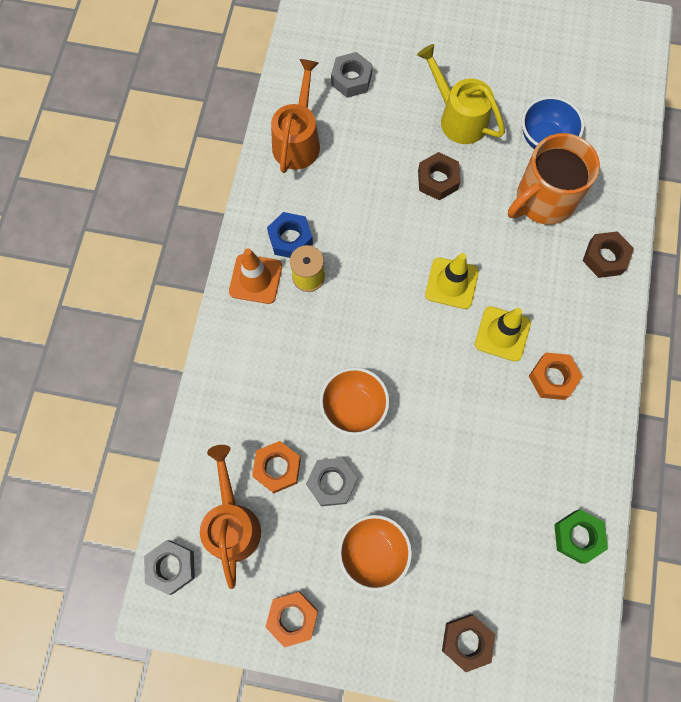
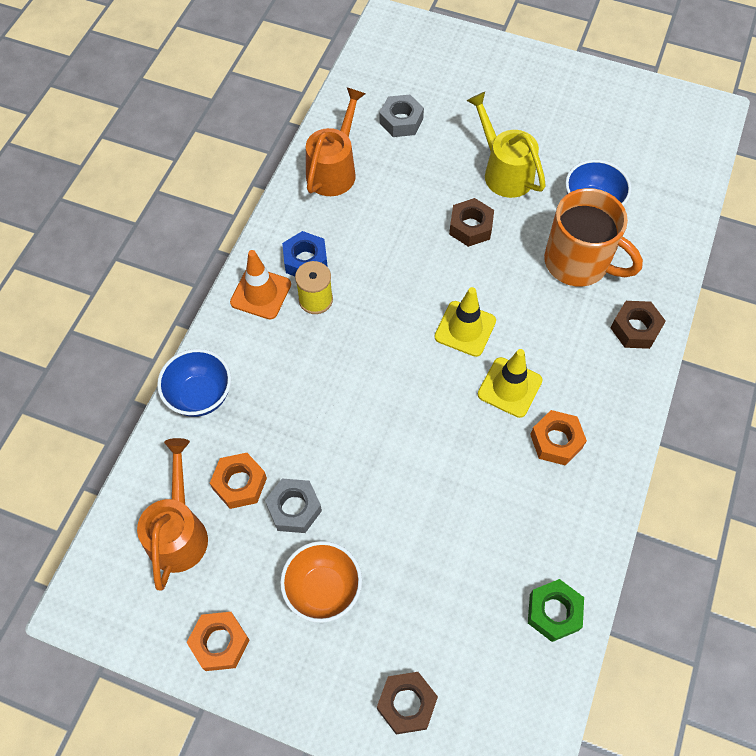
camera: 10 degrees right, 10 degrees down
(171, 567) = (103, 566): grey nut -> none
(222, 390) = (200, 396): none -> blue bowl
(354, 407) = (335, 436): orange bowl -> none
(543, 200) = (578, 263): orange mug -> orange mug turned 120 degrees counterclockwise

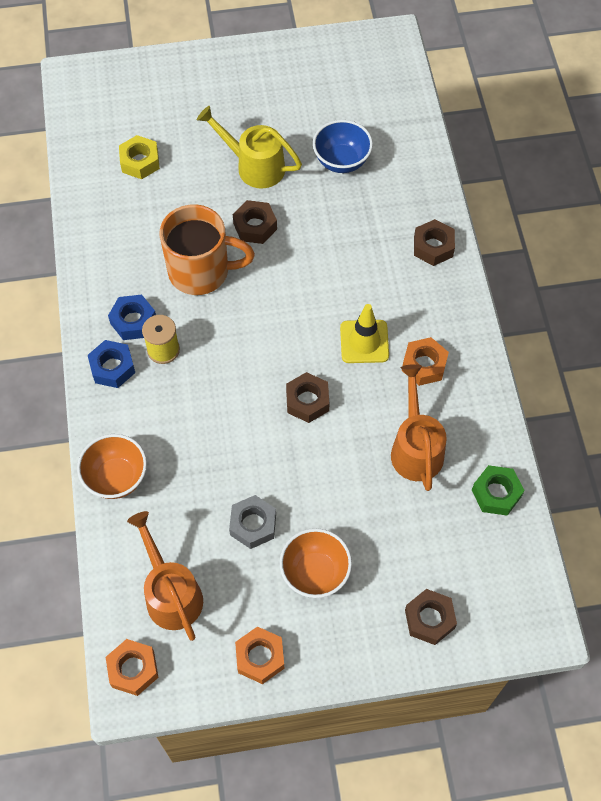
camera: 30 degrees left, 0 degrees up
(200, 396) = (116, 478): blue bowl -> orange bowl
(240, 483) = (196, 529): orange nut -> orange nut (133, 669)
(261, 293) = (112, 367): orange traffic cone -> blue nut
(334, 169) = (108, 231): orange watering can -> orange watering can (416, 447)
(401, 121) = (140, 162): grey nut -> yellow nut
(419, 416) = (307, 401): none -> brown nut
(465, 329) = (301, 312): yellow traffic cone -> none
(578, 263) = (359, 214): orange mug -> orange mug (201, 271)

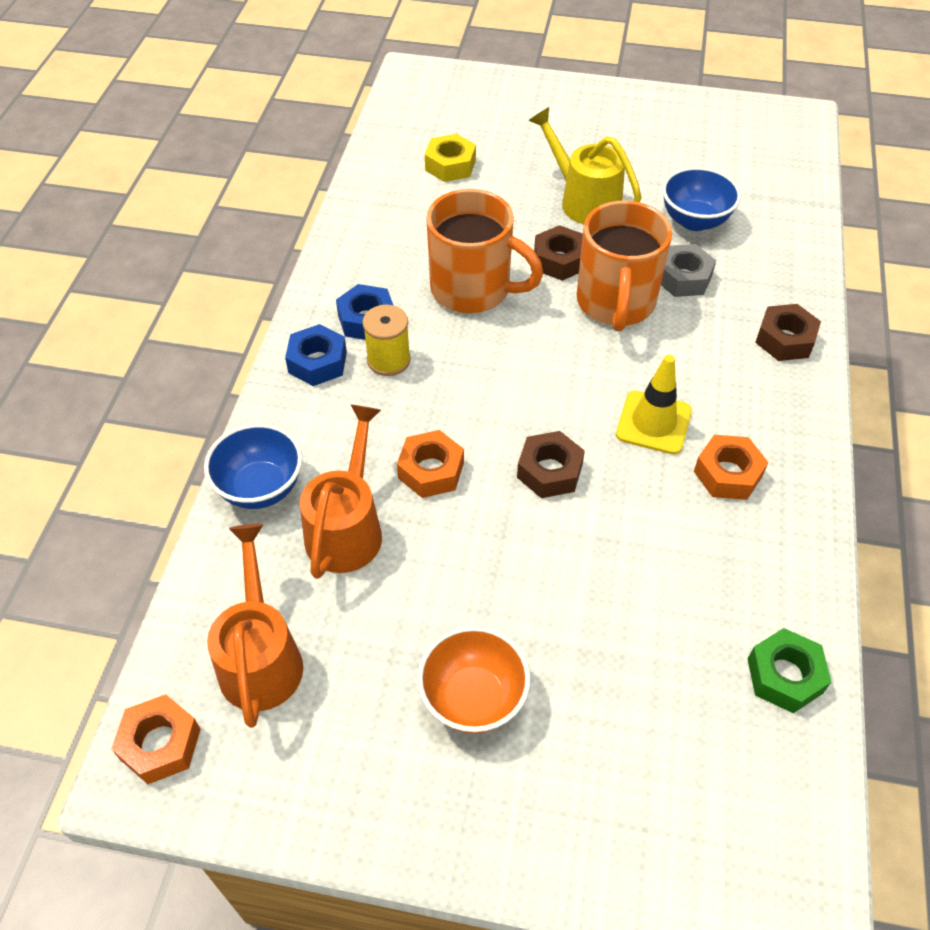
camera: 20 degrees right, 10 degrees down
(116, 478) = (261, 488): orange bowl -> blue bowl
(253, 525) = (412, 603): grey nut -> grey nut (683, 278)
(260, 657) = (344, 793): orange nut -> orange nut (431, 470)
(308, 252) = (615, 303): none -> orange mug
(416, 447) = (681, 575): orange watering can -> orange watering can (347, 527)
(429, 619) = (622, 828): brown nut -> none

